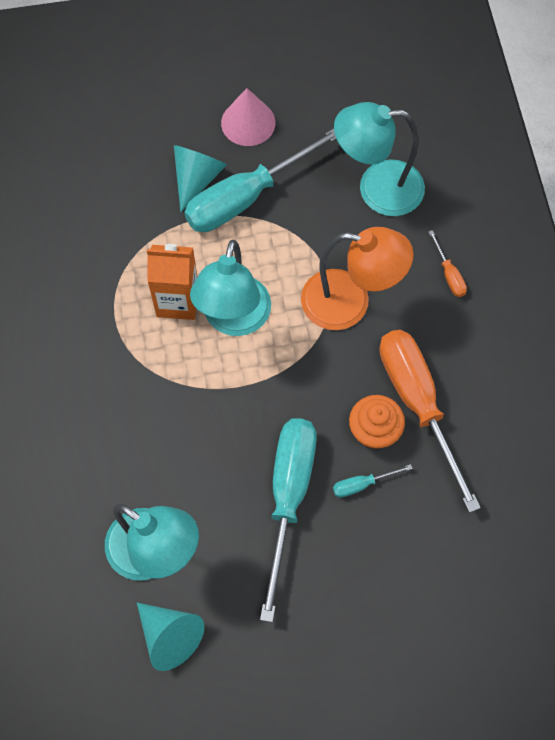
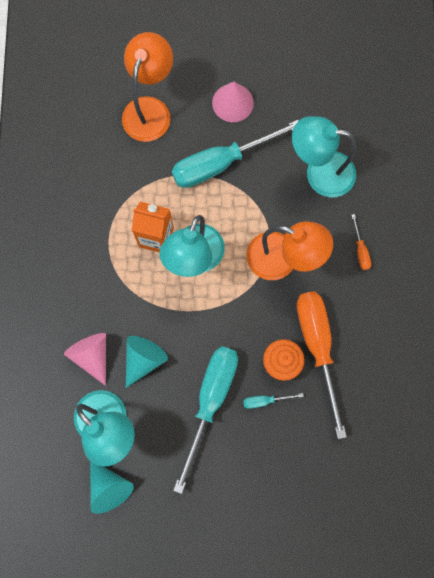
camera: 10 degrees right, 10 degrees up
(117, 465) = (92, 355): none -> pink cone
(142, 146) = (150, 109): none -> orange lamp
(197, 178) = (186, 142): turquoise cone -> turquoise cone (143, 359)

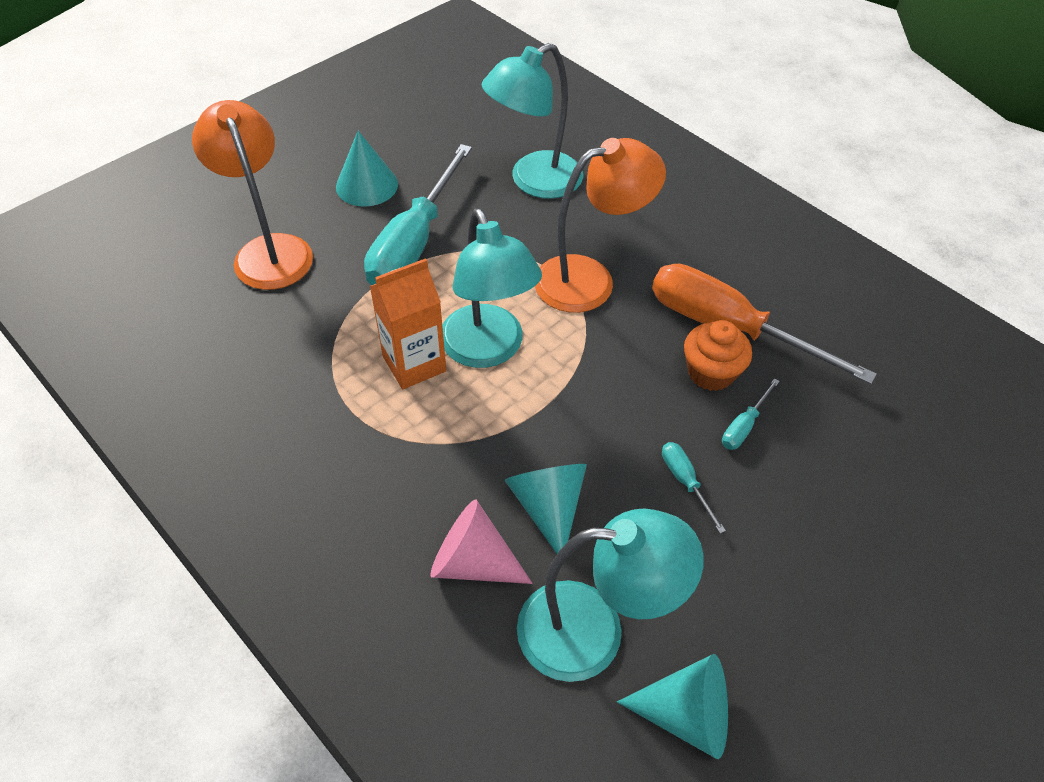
camera: 45 degrees left, 25 degrees down
(210, 401) = (685, 481): turquoise screwdriver -> turquoise screwdriver, size x0.41
(232, 102) = (367, 185): pink cone -> turquoise cone
(360, 250) = (657, 214): orange screwdriver -> none

